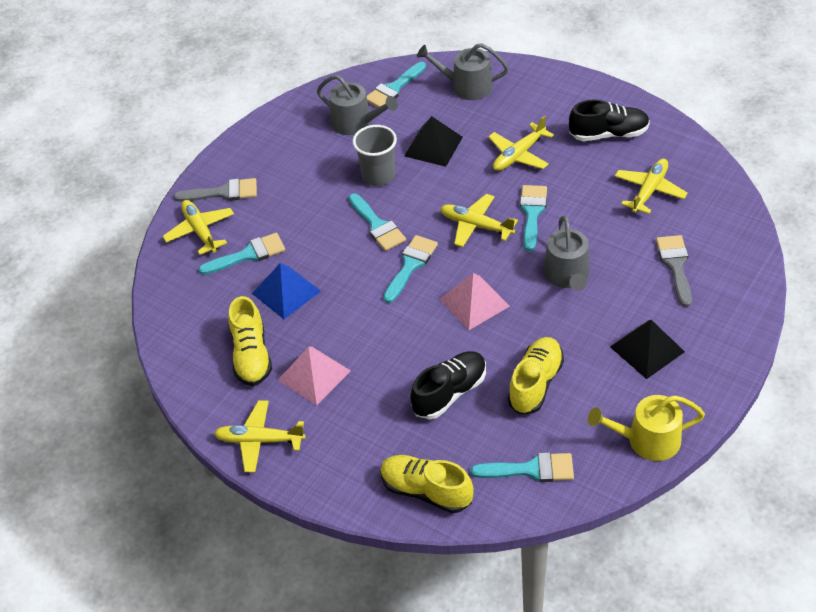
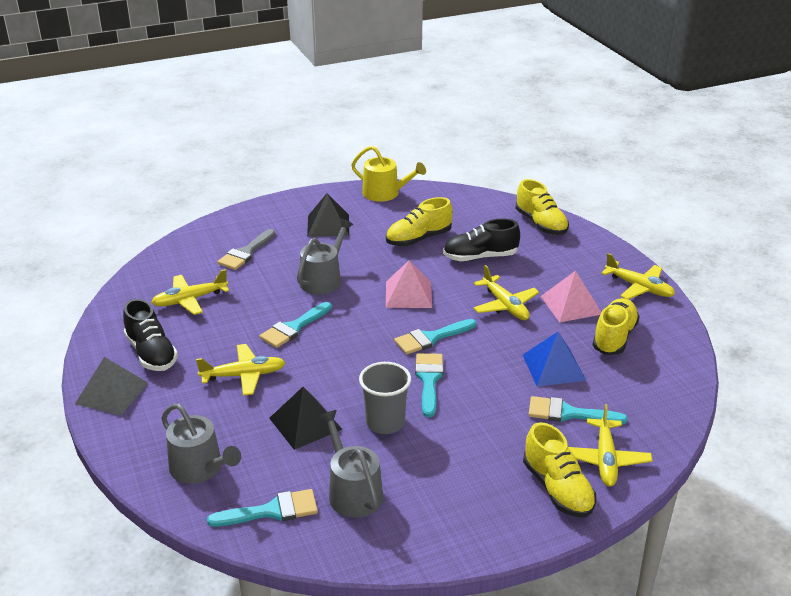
camera: 150 degrees left, 15 degrees down
(223, 192) = (557, 489): grey brush -> yellow shoe
(476, 225) = (348, 340): yellow plane -> yellow plane (505, 305)
(530, 469) = (467, 208): turquoise brush -> none
(590, 95) = (112, 393): none -> grey pyramid
(608, 134) = (151, 353): black shoe -> black shoe turned 150 degrees counterclockwise

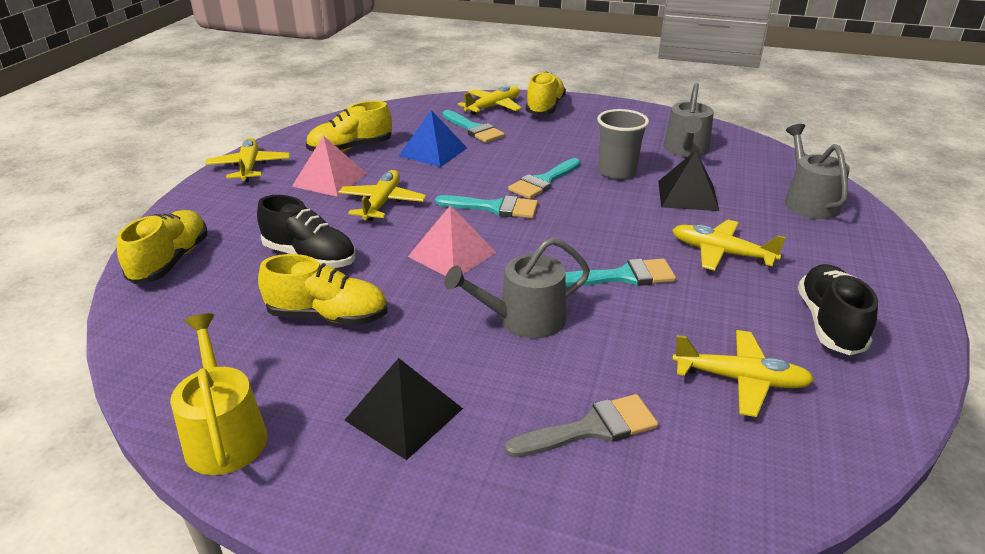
camera: 140 degrees left, 0 degrees up
(112, 393) = (894, 297): grey pyramid -> none
(271, 511) = (758, 161): turquoise brush -> none

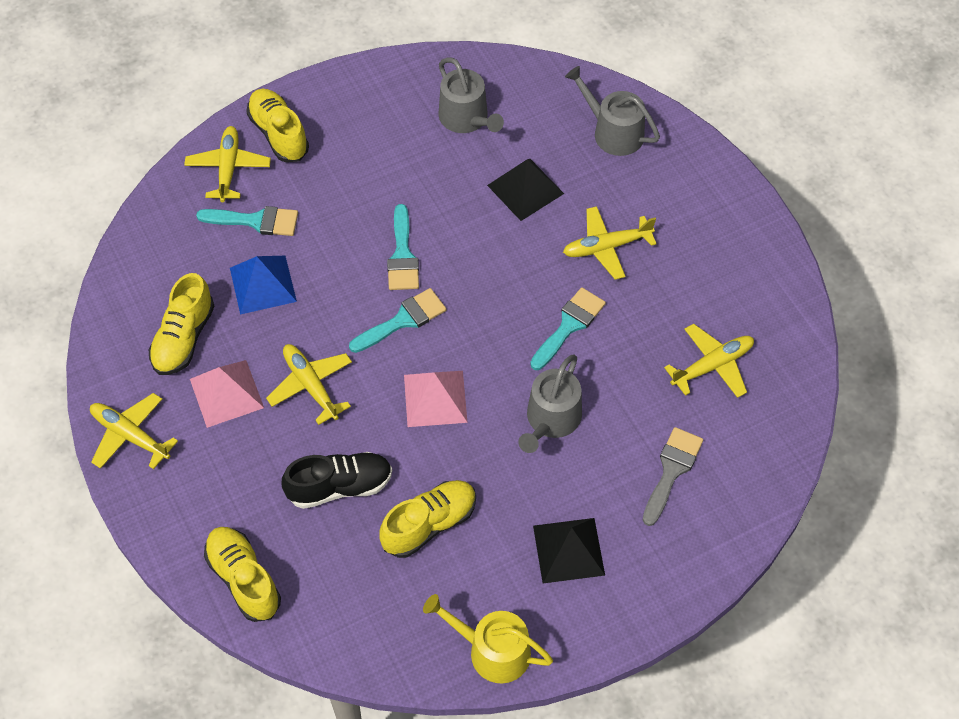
camera: 45 degrees left, 25 degrees up
(617, 172) = (444, 196): grey cup -> none
(829, 323) = (721, 272): black shoe -> none

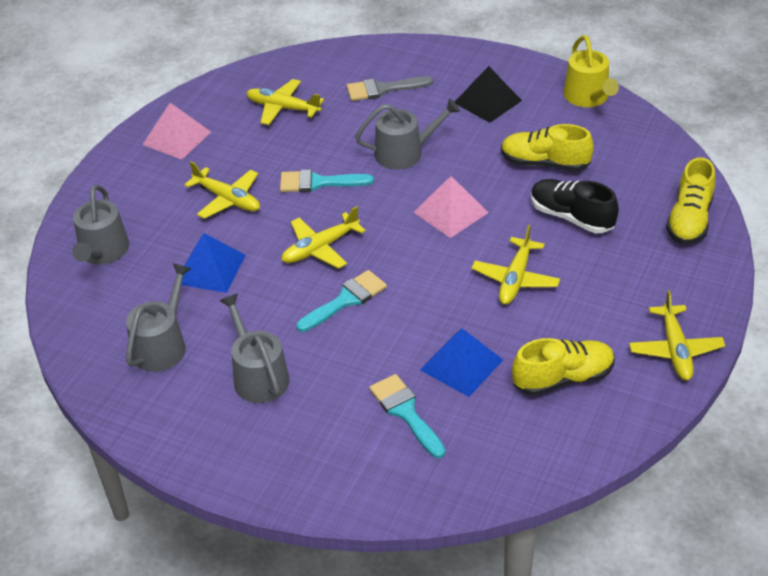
camera: 125 degrees left, 15 degrees down
(226, 393) = (576, 320): pink pyramid -> pink pyramid (177, 138)
(228, 168) = (369, 472): yellow plane -> yellow plane (320, 248)
(279, 134) = (295, 462): yellow shoe -> none
(378, 157) = (258, 375): none -> grey watering can
(402, 320) = (405, 265): turquoise brush -> none
(525, 189) = (210, 269): black pyramid -> blue pyramid

